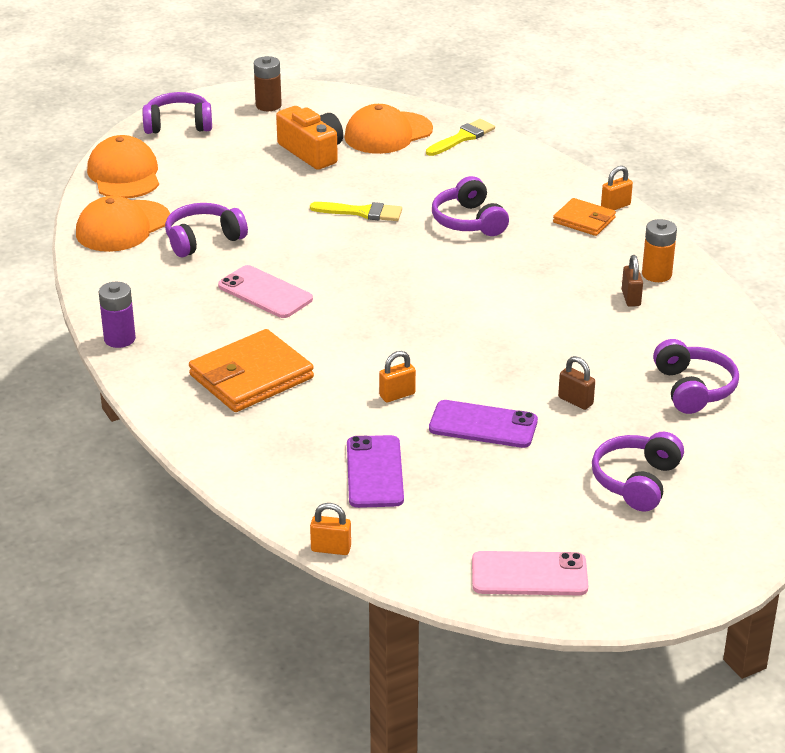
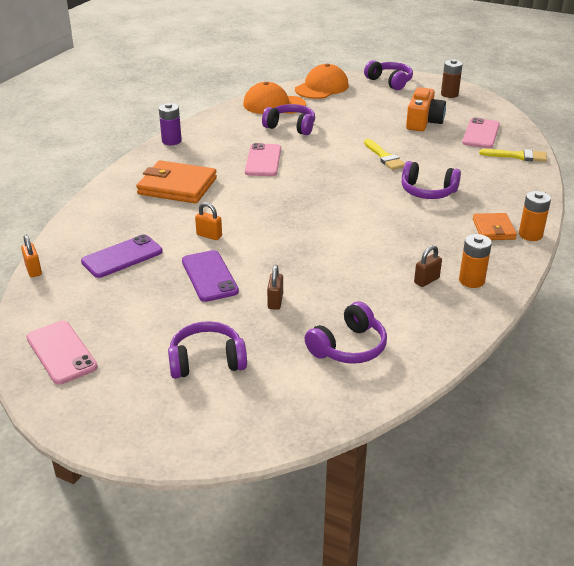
camera: 55 degrees right, 0 degrees up
(388, 133) = (481, 134): orange cap -> pink phone
(469, 221) = (427, 191): purple headphones -> purple headphones turned 105 degrees counterclockwise
(615, 206) = (530, 235): orange padlock -> orange battery

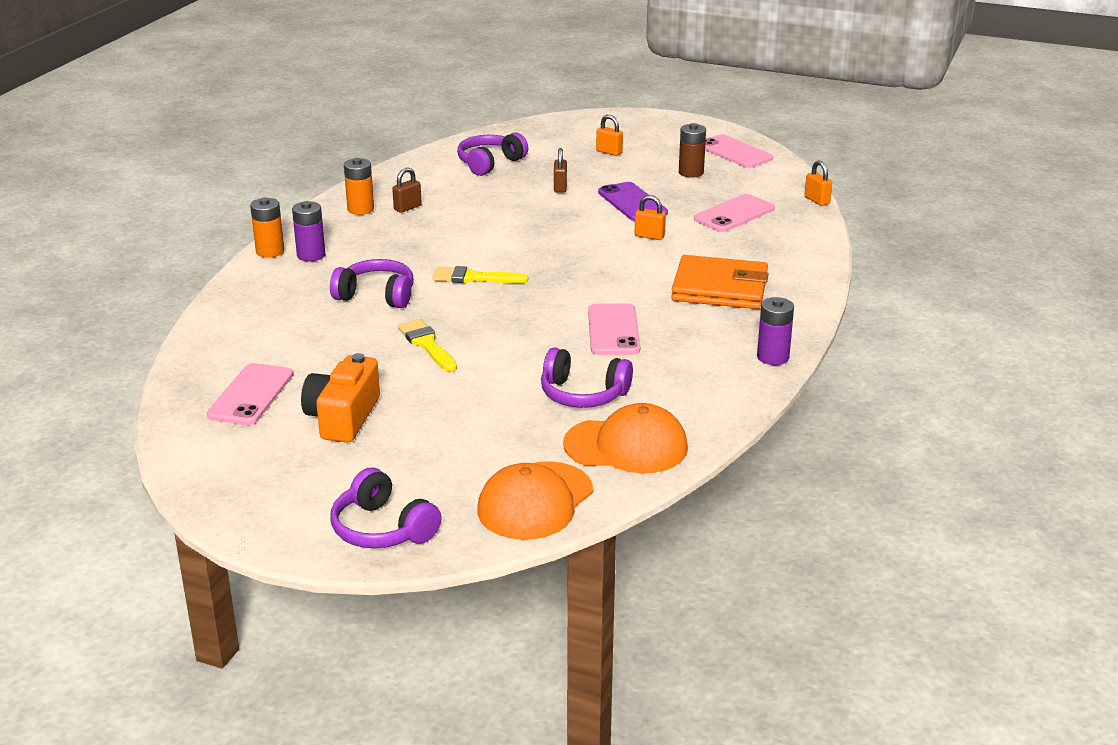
camera: 175 degrees right, 5 degrees down
(122, 257) = (734, 214): purple phone -> pink phone
(207, 361) = (609, 152): purple headphones -> orange padlock
(449, 94) = (263, 494): brown battery -> brown battery (691, 172)
(493, 229) = (311, 255): orange wallet -> purple battery
(517, 156) = (215, 355): yellow brush -> yellow brush (473, 278)

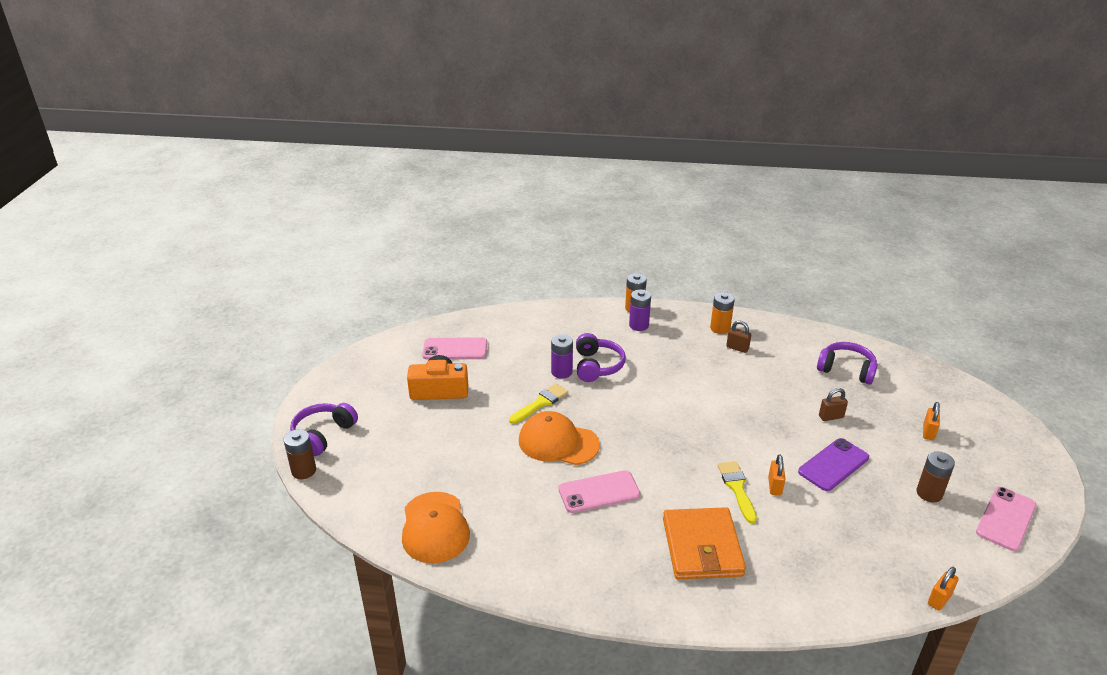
camera: 75 degrees right, 5 degrees up
(459, 550) = (304, 471): none -> brown battery
(473, 278) = (645, 403): yellow brush -> yellow brush (737, 488)
(535, 501) = (360, 494): orange cap -> orange cap (558, 442)
(583, 394) = (498, 492): purple headphones -> none
(734, 214) = (859, 537): pink phone -> none
(773, 357) = (594, 599): purple battery -> purple battery (561, 372)

